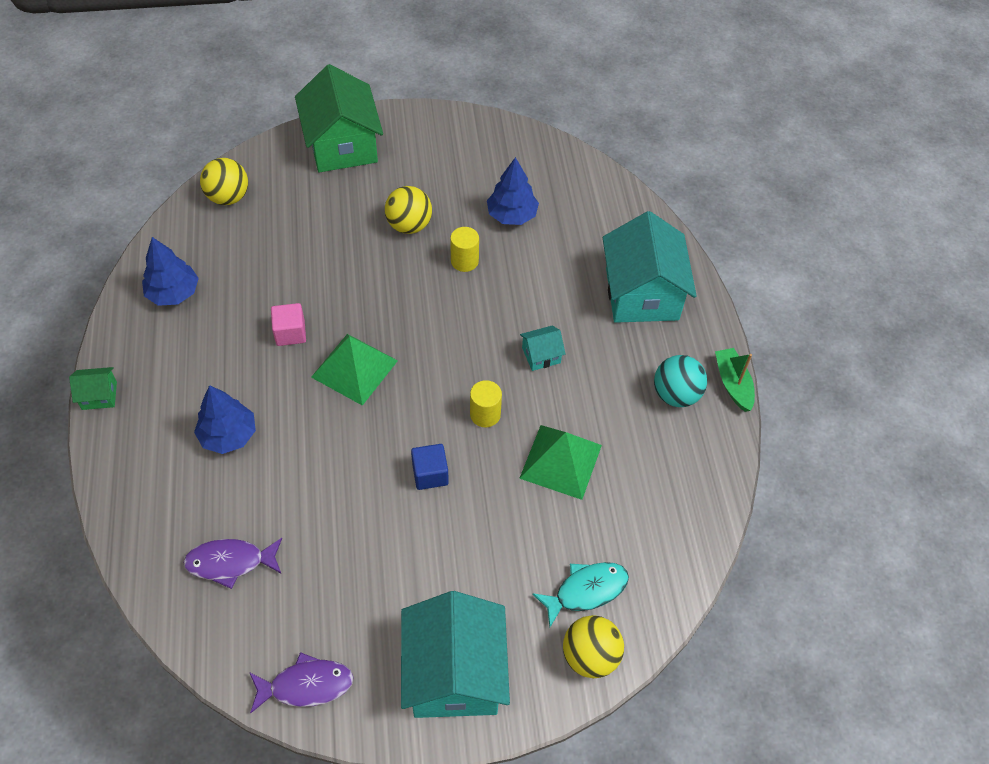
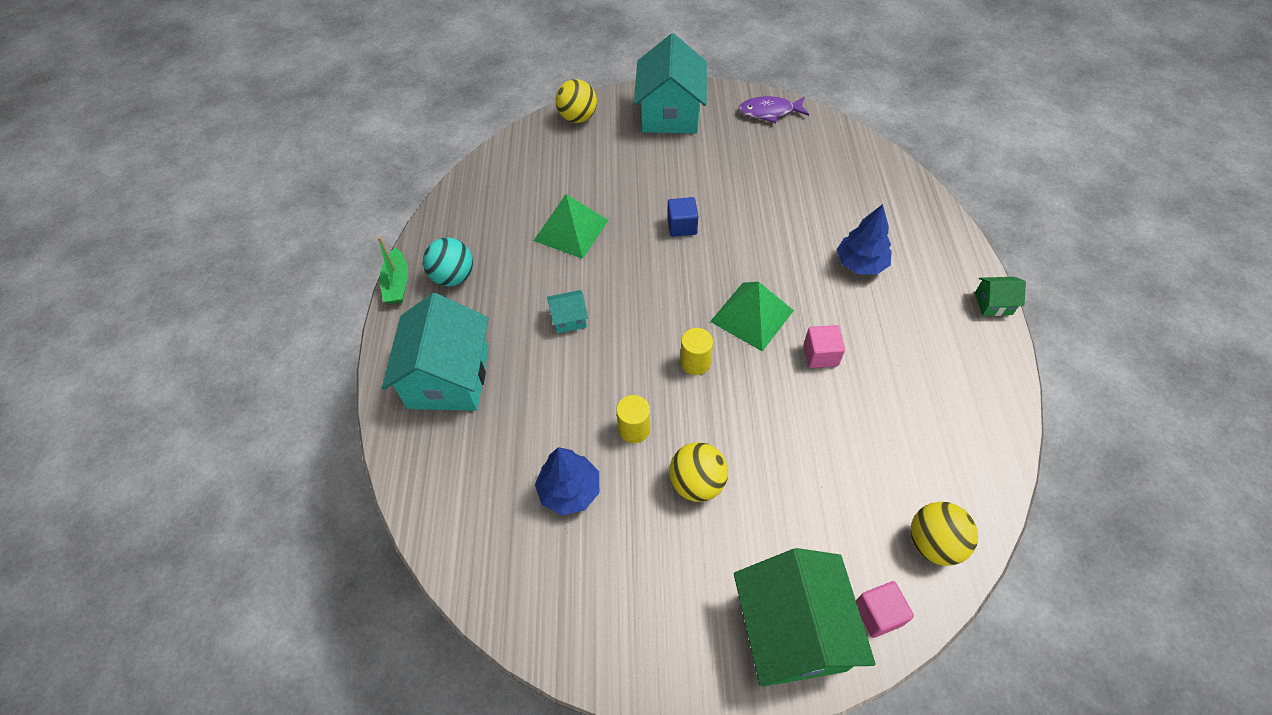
camera: 170 degrees left, 0 degrees up
(173, 293) = (958, 407): blue tree -> none
(230, 562) = (836, 177): purple fish -> none
(280, 156) = (878, 614): none -> pink cube
(485, 414) = (630, 269): yellow cylinder -> yellow cylinder (695, 362)
(586, 590) = (571, 150): turquoise fish -> none

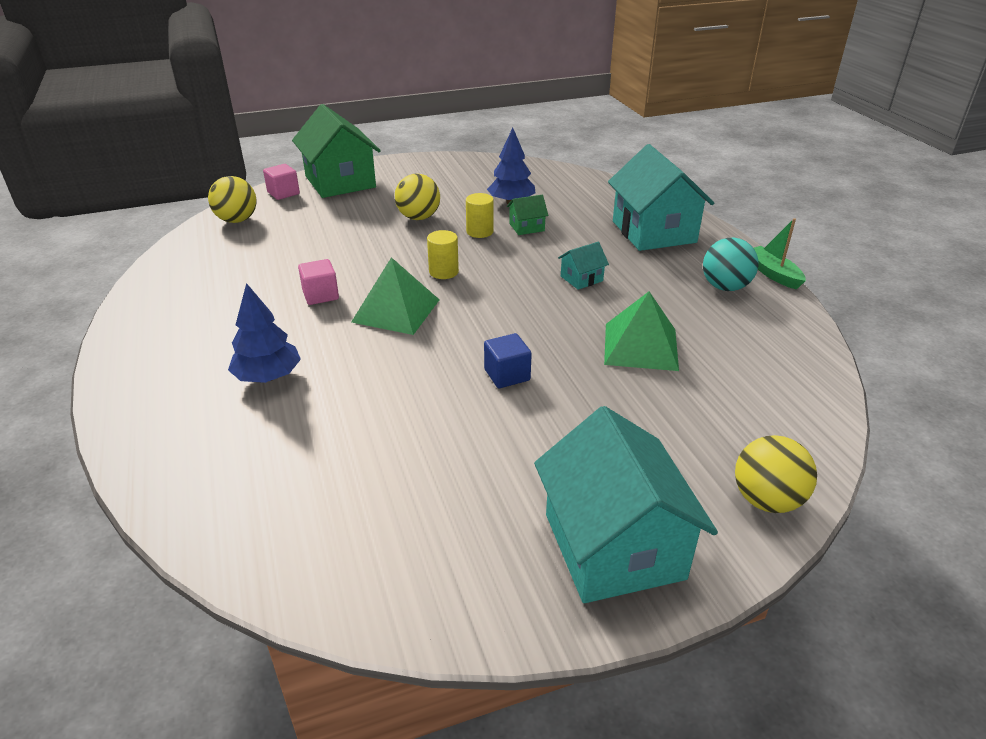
camera: 160 degrees right, 20 degrees down
(769, 112) = (424, 595): purple fish -> none
(993, 303) = (109, 366): green house -> green house (526, 227)

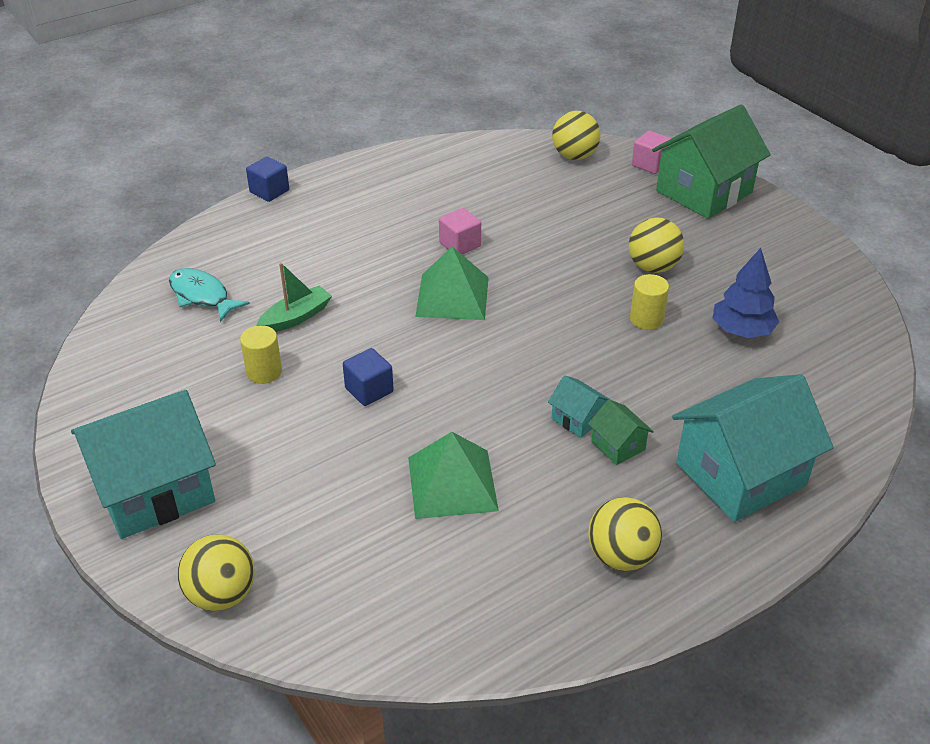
camera: 75 degrees right, 5 degrees up
(104, 407) = (269, 191): none -> blue cube
(268, 377) = (326, 253): blue tree -> none
(278, 483) = (202, 296): none -> turquoise fish
(443, 272) = (541, 311): yellow cylinder -> yellow cylinder (264, 372)
(526, 227) = (681, 355): green house -> green house (618, 445)
(725, 287) = (621, 556): turquoise ball -> yellow ball
(773, 274) = (684, 610): green boat -> green boat (296, 317)

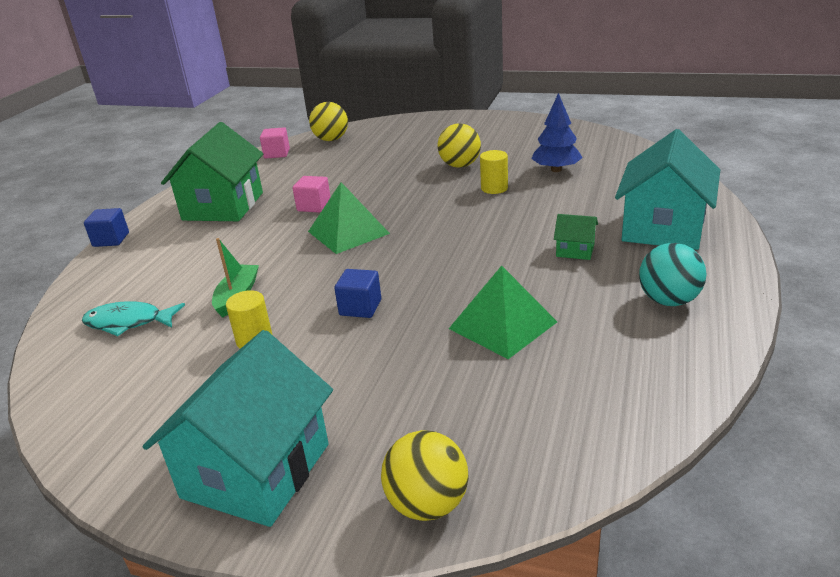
camera: 35 degrees left, 10 degrees down
(577, 419) = (530, 250): turquoise house -> none
(621, 556) = (668, 300): yellow ball -> turquoise ball
(650, 164) = (386, 126): pink cube -> pink cube (277, 154)
(704, 192) = (437, 125): green house -> green house (223, 206)

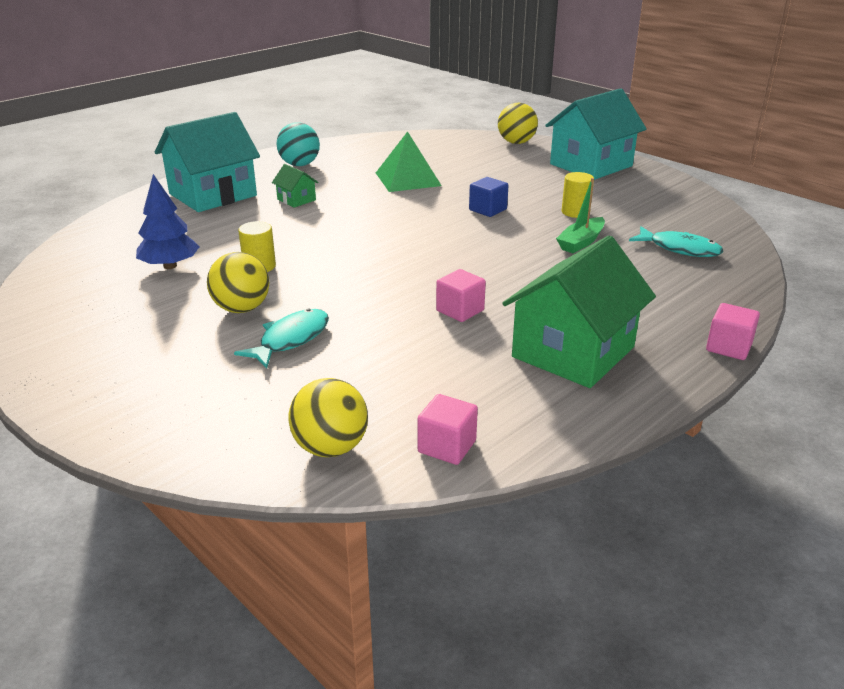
camera: 155 degrees left, 0 degrees up
(111, 240) = (728, 347): blue cube -> pink cube
(348, 232) = (448, 267): green pyramid -> none
(405, 162) = (290, 339): none -> turquoise fish

